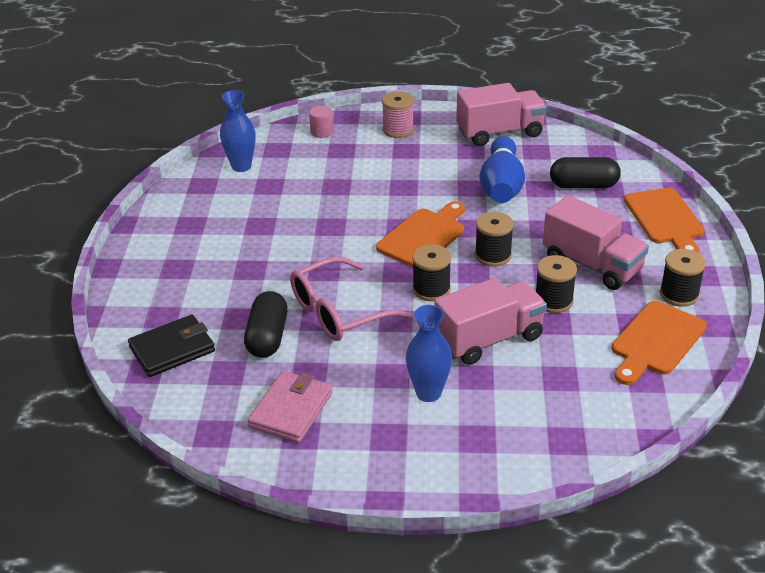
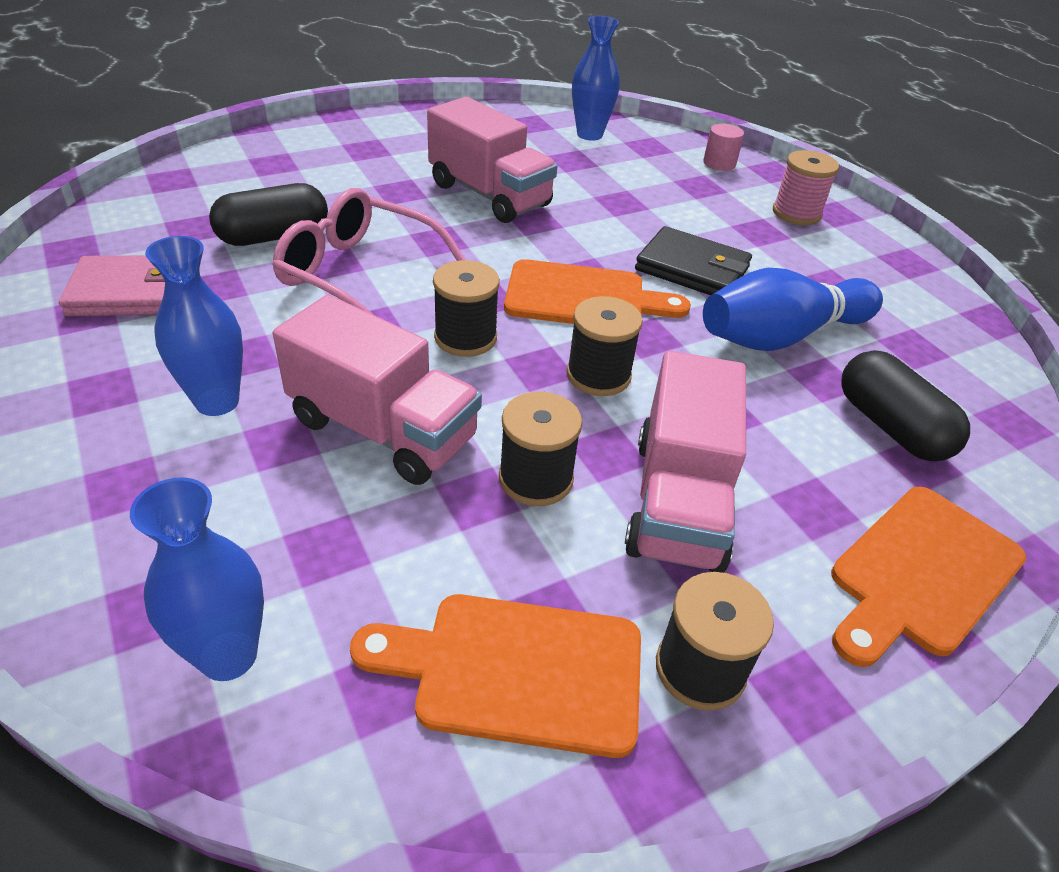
camera: 55 degrees right, 5 degrees up
(172, 349) = (217, 184): black wallet -> black wallet (692, 268)
(500, 133) = (910, 298): pink truck -> pink truck (489, 195)
(606, 420) = (228, 656): none -> blue vase

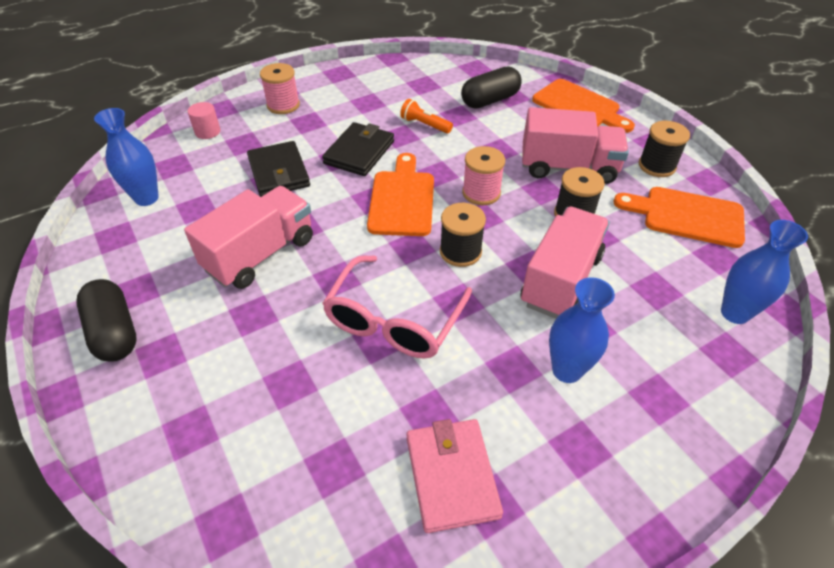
camera: 90 degrees left, 5 degrees up
(274, 236) = (343, 392): black capsule -> black capsule (114, 332)
(516, 671) = (687, 216): orange cutting board -> orange cutting board turned 105 degrees clockwise
(598, 375) = (481, 193): black spool -> pink spool
(640, 208) = (279, 172): none -> black wallet
(781, 336) = (425, 125): blue bowling pin -> orange flashlight

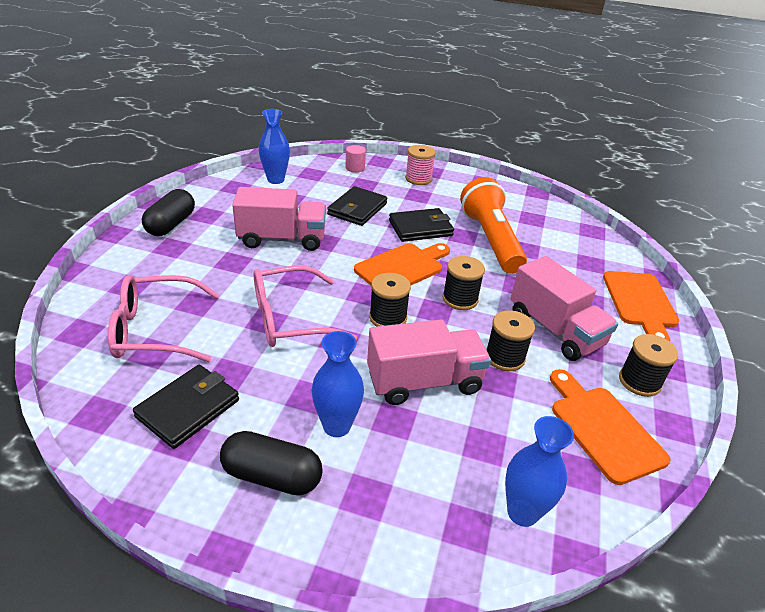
camera: 45 degrees right, 10 degrees down
(299, 445) = (155, 330): none -> pink glasses
(425, 125) = (490, 240): orange flashlight -> orange flashlight, size x2.32
(451, 476) = (188, 408): pink wallet -> black wallet
(481, 193) = (460, 299): pink spool -> black spool
(490, 100) = (567, 255): black capsule -> black capsule (272, 476)

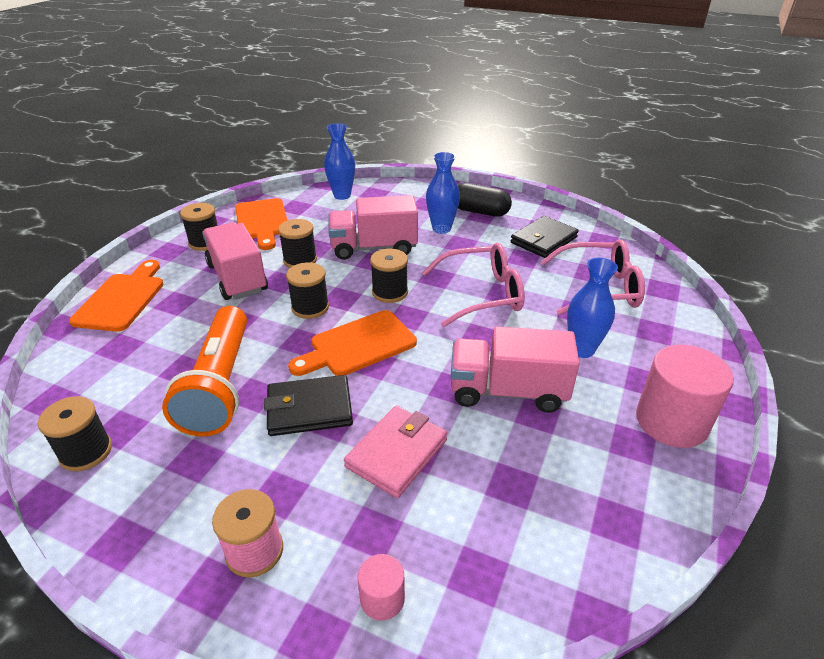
camera: 170 degrees left, 0 degrees up
(171, 224) = (671, 421): black capsule -> pink cylinder
(275, 180) = (549, 547): blue vase -> blue vase (582, 350)
(357, 209) = (396, 453): black wallet -> pink wallet
(538, 208) = (86, 452): none -> black spool

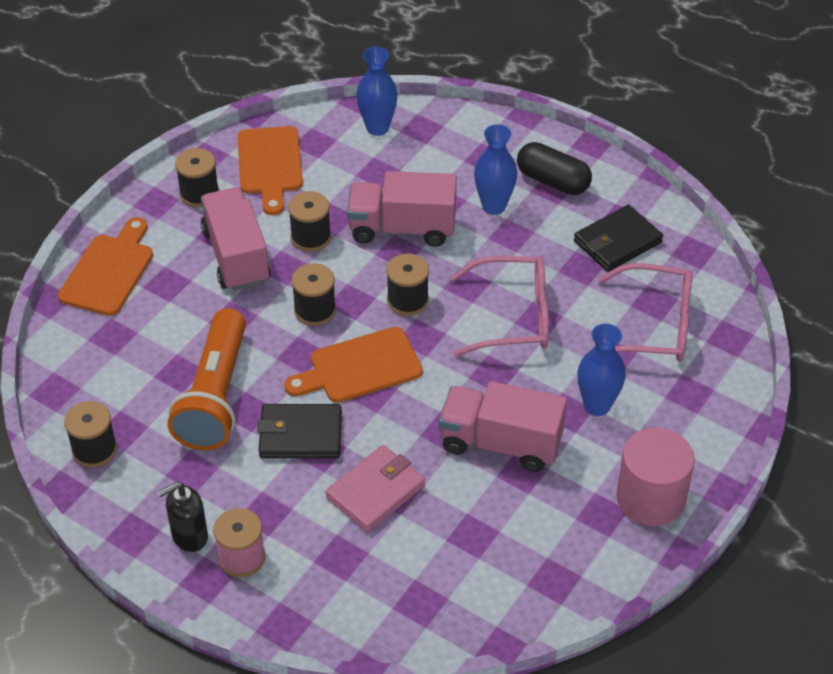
camera: 10 degrees right, 10 degrees up
(190, 534) = (189, 536): none -> black soap dispenser
(382, 598) = (339, 608): pink cylinder -> none

